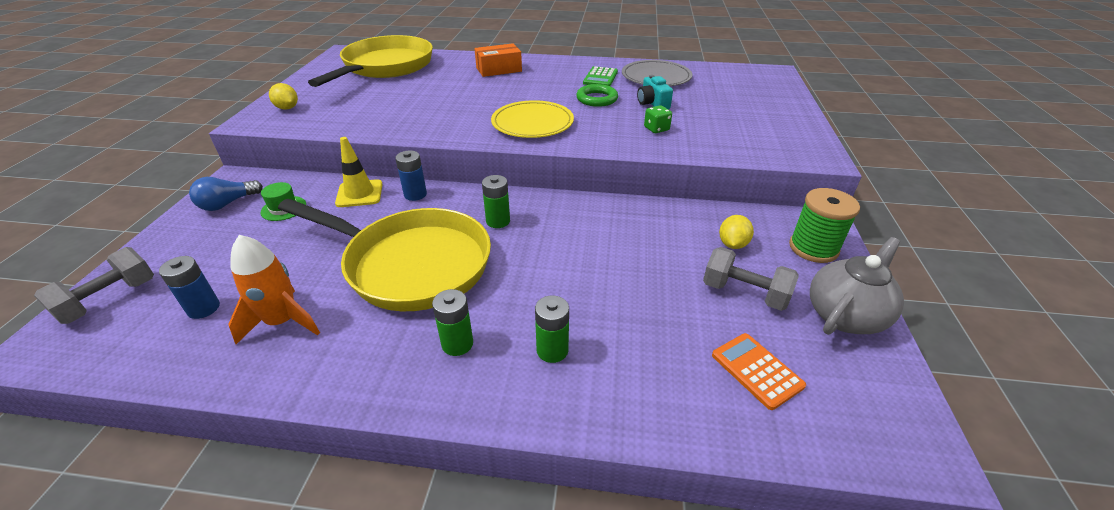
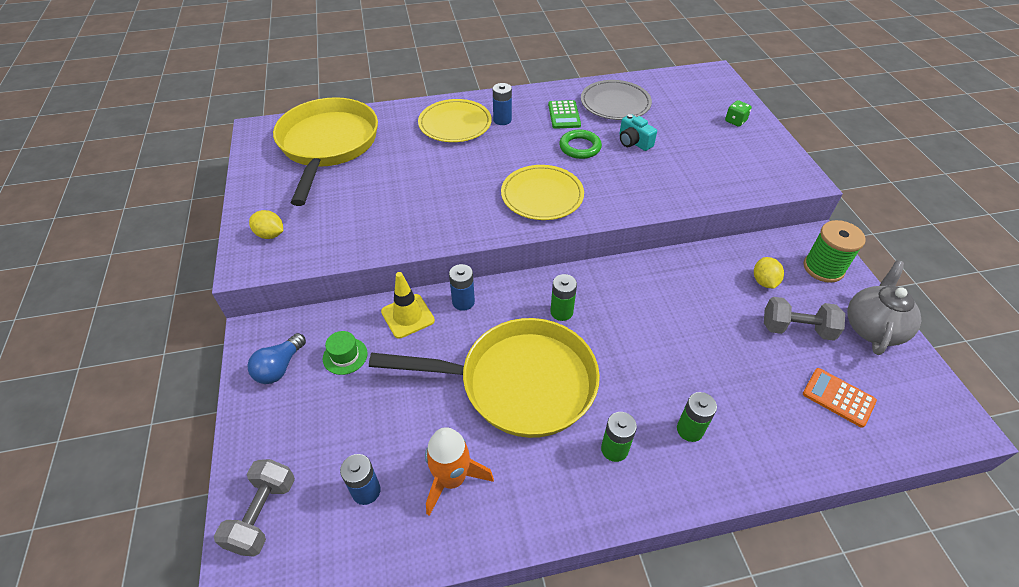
camera: 20 degrees left, 10 degrees up
(499, 69) = (455, 124): orange box -> yellow plate
(541, 73) = (502, 120): none -> blue battery
(656, 129) = (657, 176): green dice -> green dice (735, 121)

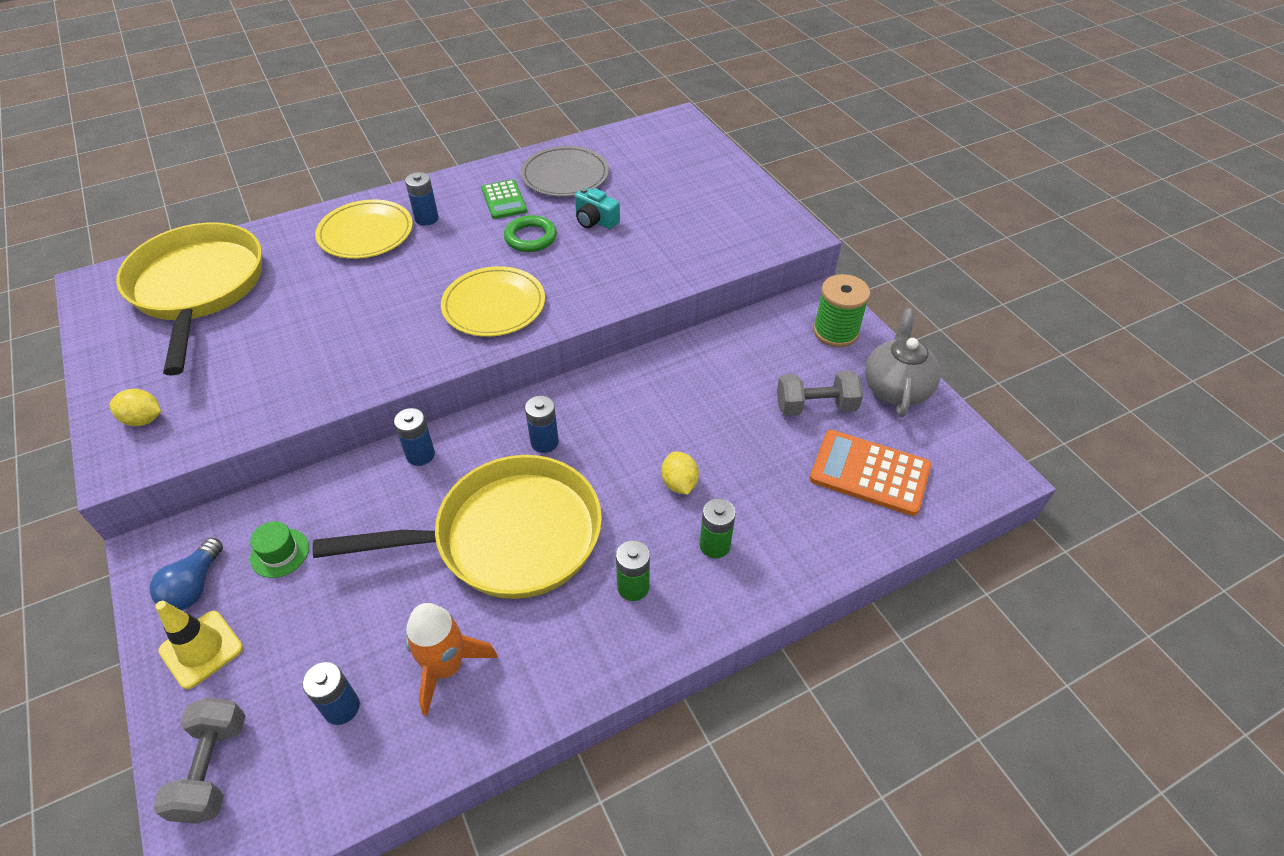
camera: 15 degrees left, 0 degrees up
(407, 316) = (352, 487): yellow traffic cone -> yellow traffic cone (201, 649)
(561, 312) = (544, 442): green battery -> blue battery
(735, 121) = (711, 176): green dice -> none
(764, 281) = (773, 360): yellow lemon -> yellow lemon (679, 483)
(838, 397) = (869, 473): orange calculator -> orange calculator, size x1.56

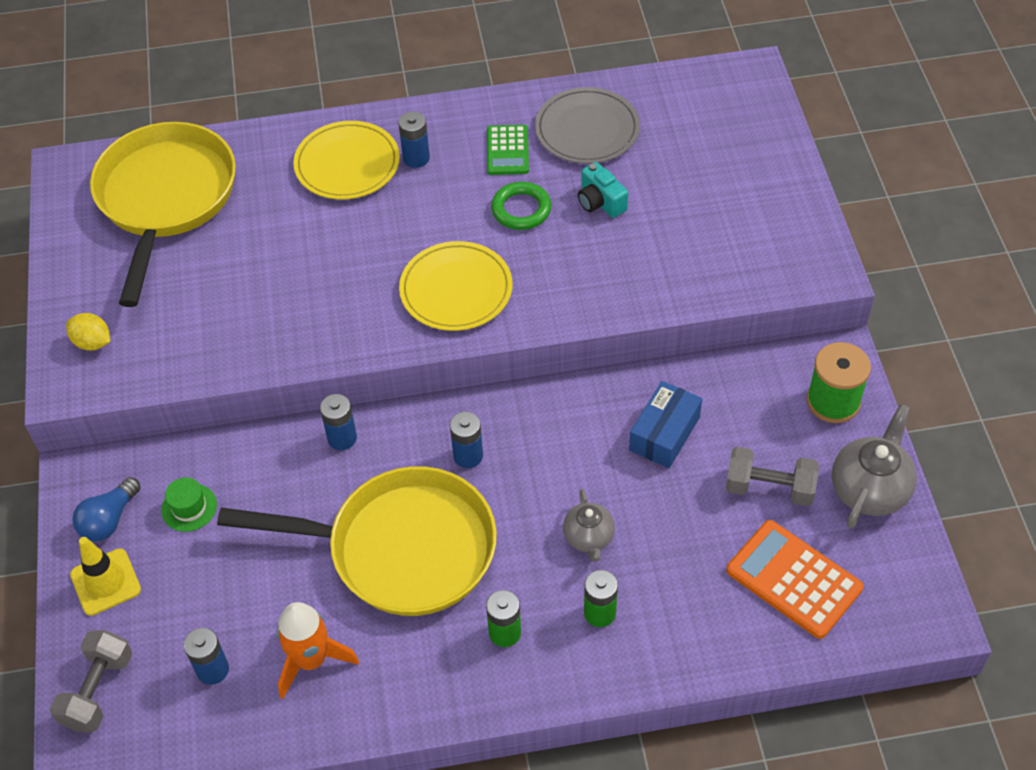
camera: 20 degrees right, 5 degrees up
(679, 483) = (589, 537): yellow lemon -> grey teapot
(710, 385) = (664, 433): none -> blue box

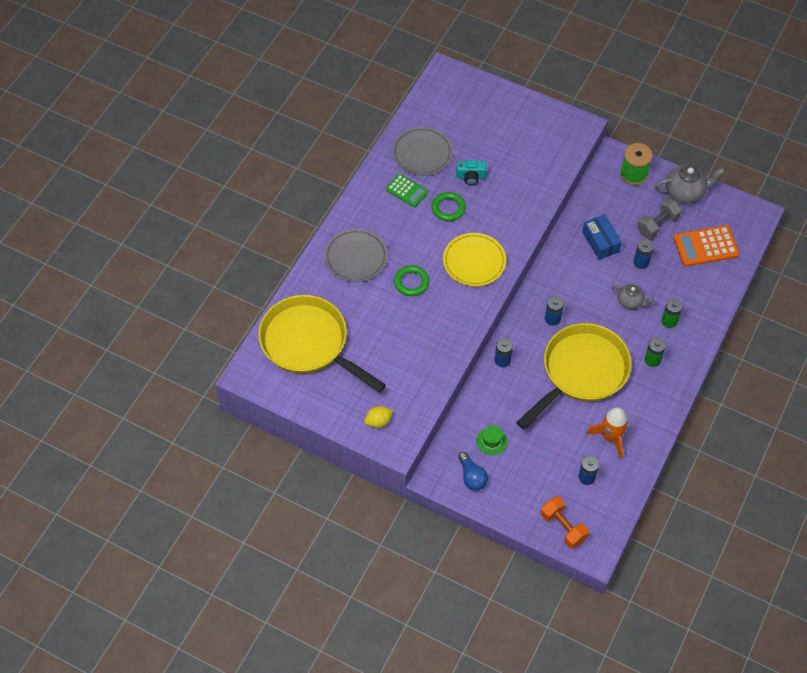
camera: 55 degrees left, 5 degrees up
(98, 691) = (563, 527): grey dumbbell -> orange dumbbell
(105, 582) = (506, 495): yellow traffic cone -> none
(347, 164) = (356, 257): yellow plate -> grey plate
(357, 243) = (411, 282): none -> green ring
(416, 158) = (378, 228): blue battery -> blue battery (641, 262)
(869, 489) = (685, 193): grey teapot -> grey teapot turned 105 degrees clockwise

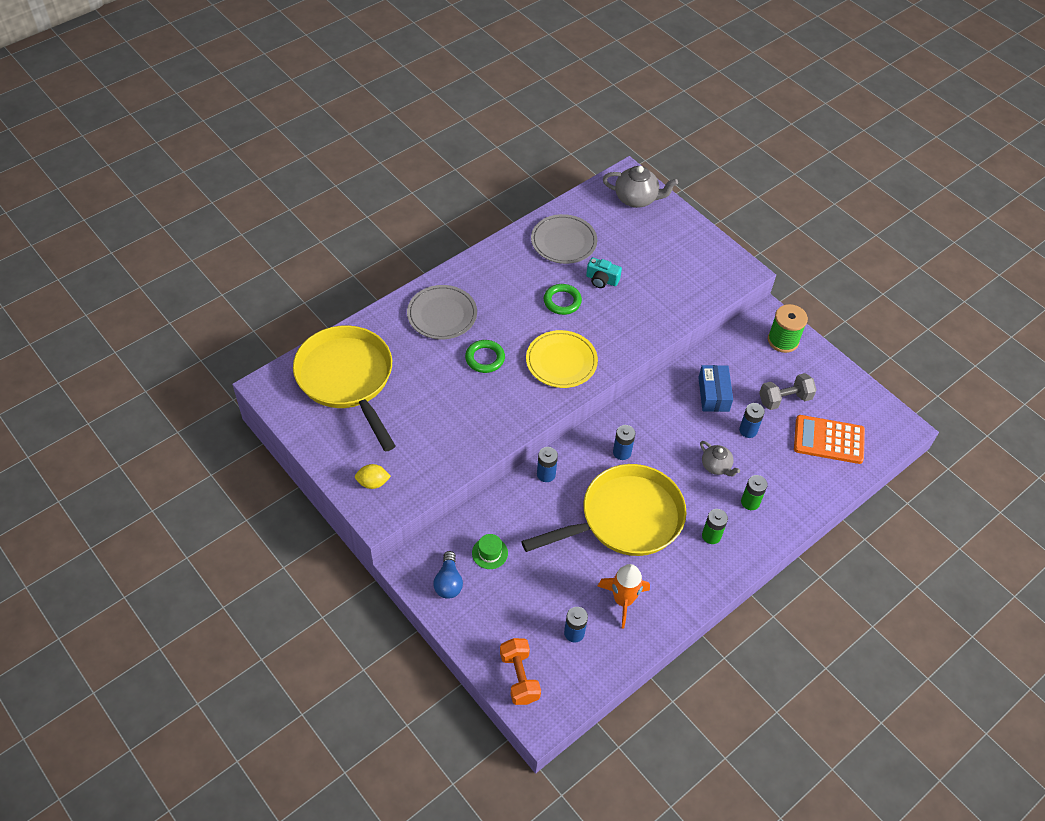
camera: 20 degrees right, 5 degrees down
(406, 191) = (528, 270): green calculator -> none
(685, 193) = (831, 378): grey teapot -> grey teapot (636, 199)

